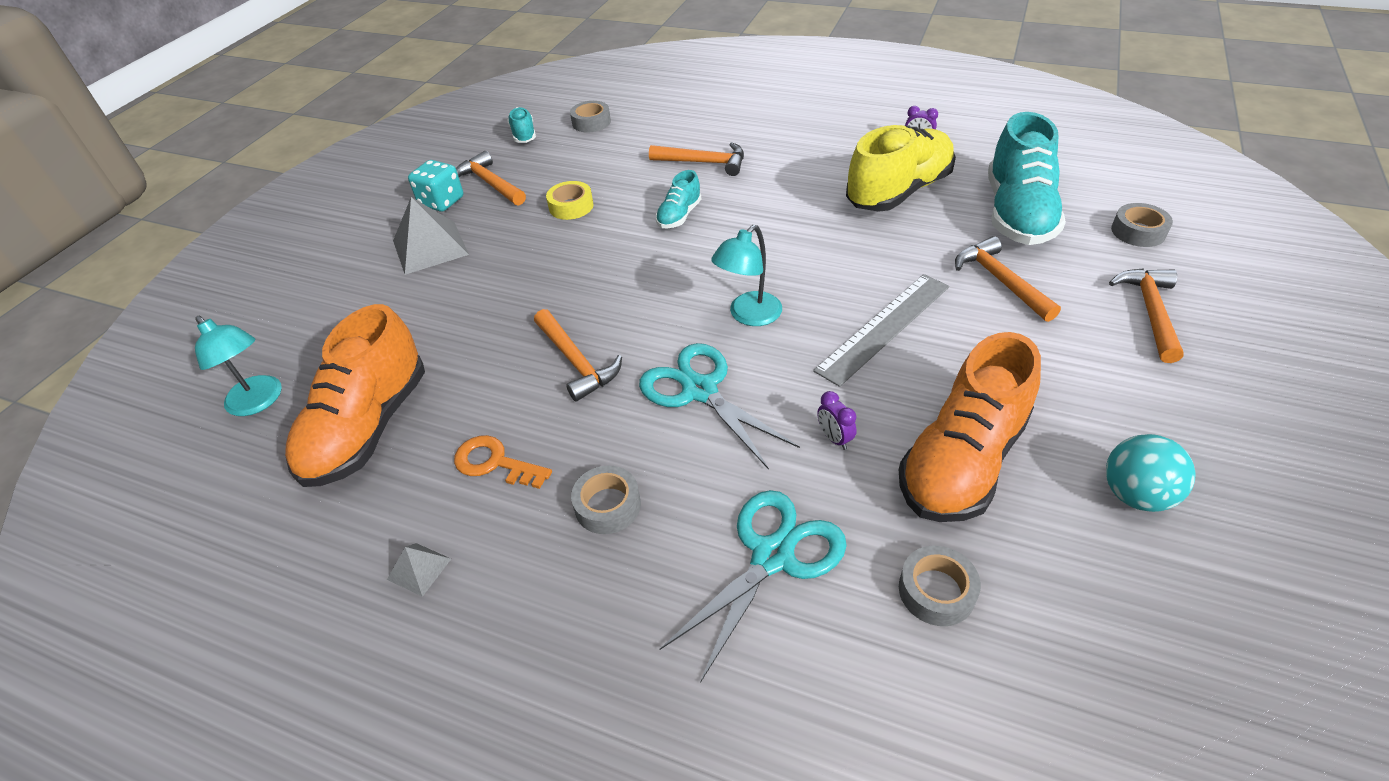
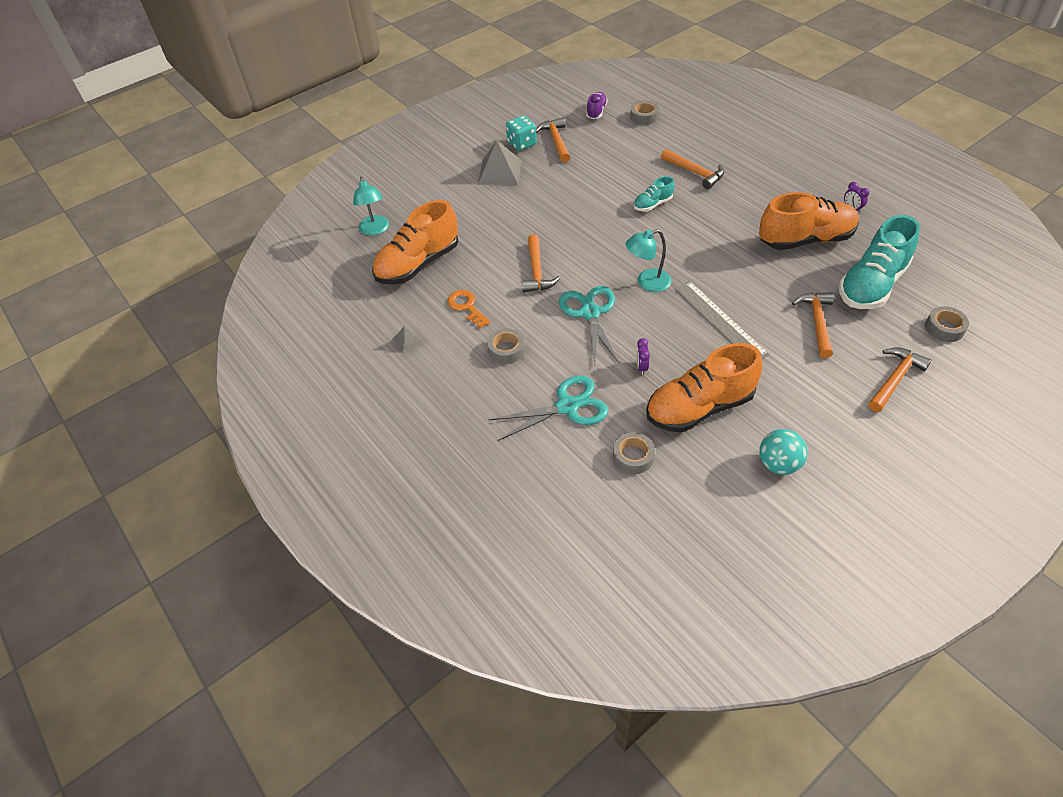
camera: 30 degrees right, 5 degrees up
(523, 135) = (596, 112): turquoise shoe -> purple shoe
(571, 206) = (593, 174): yellow tape -> none
(884, 327) = (719, 321): grey ruler -> grey ruler turned 75 degrees clockwise
(898, 191) = (805, 239): yellow shoe -> orange shoe

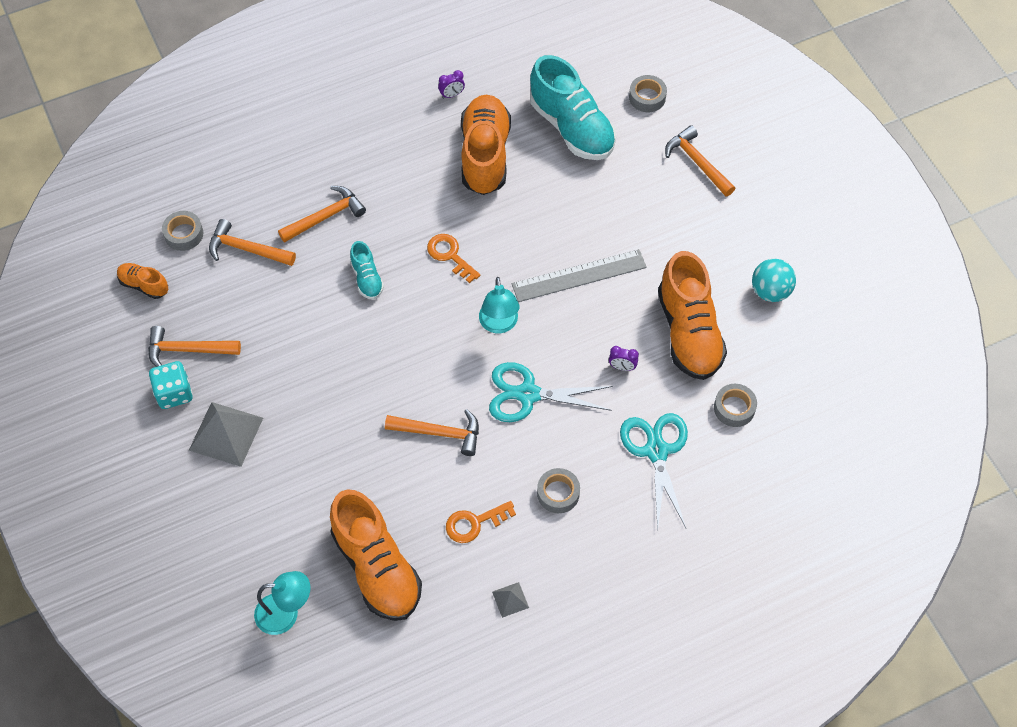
camera: 80 degrees left, 10 degrees up
(596, 112) = (144, 285): purple shoe -> orange shoe
(697, 241) = (450, 255): none -> orange key
(817, 322) = (608, 193): orange hammer -> orange hammer (247, 249)

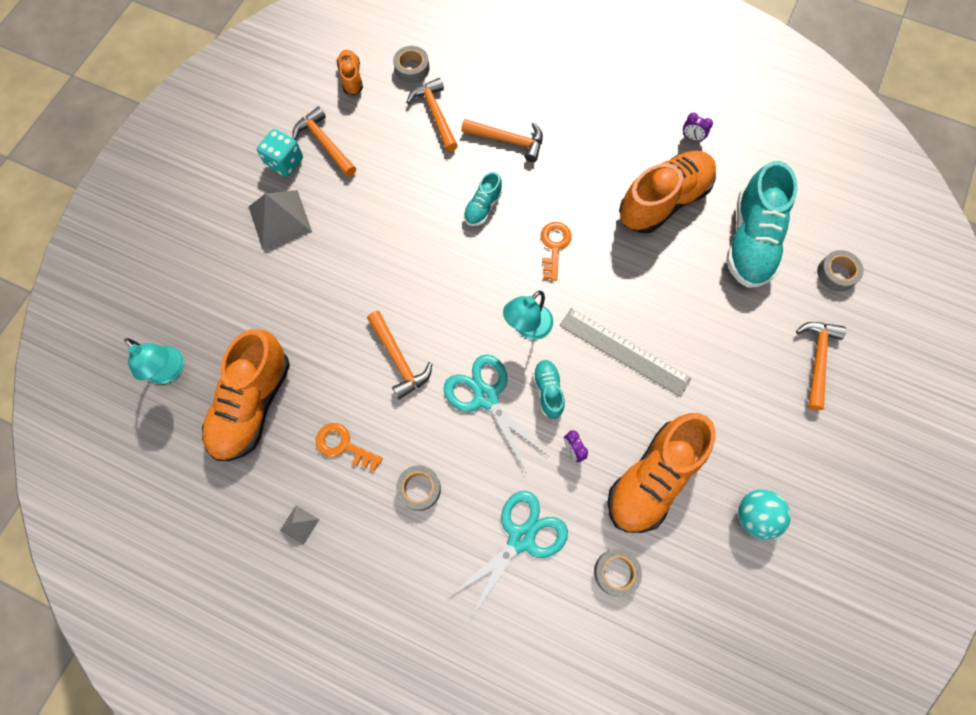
camera: 50 degrees right, 10 degrees up
(562, 349) = (548, 391): none -> turquoise shoe

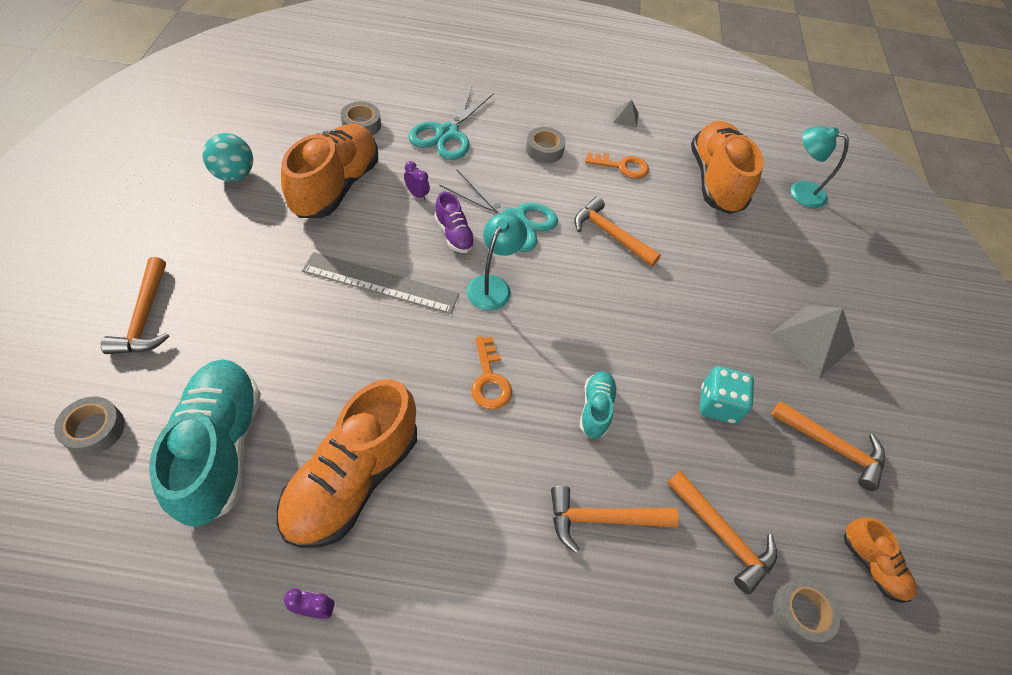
camera: 155 degrees right, 15 degrees down
(285, 162) = (858, 408): turquoise dice -> turquoise dice (718, 404)
(548, 391) = (454, 234): turquoise shoe -> purple shoe

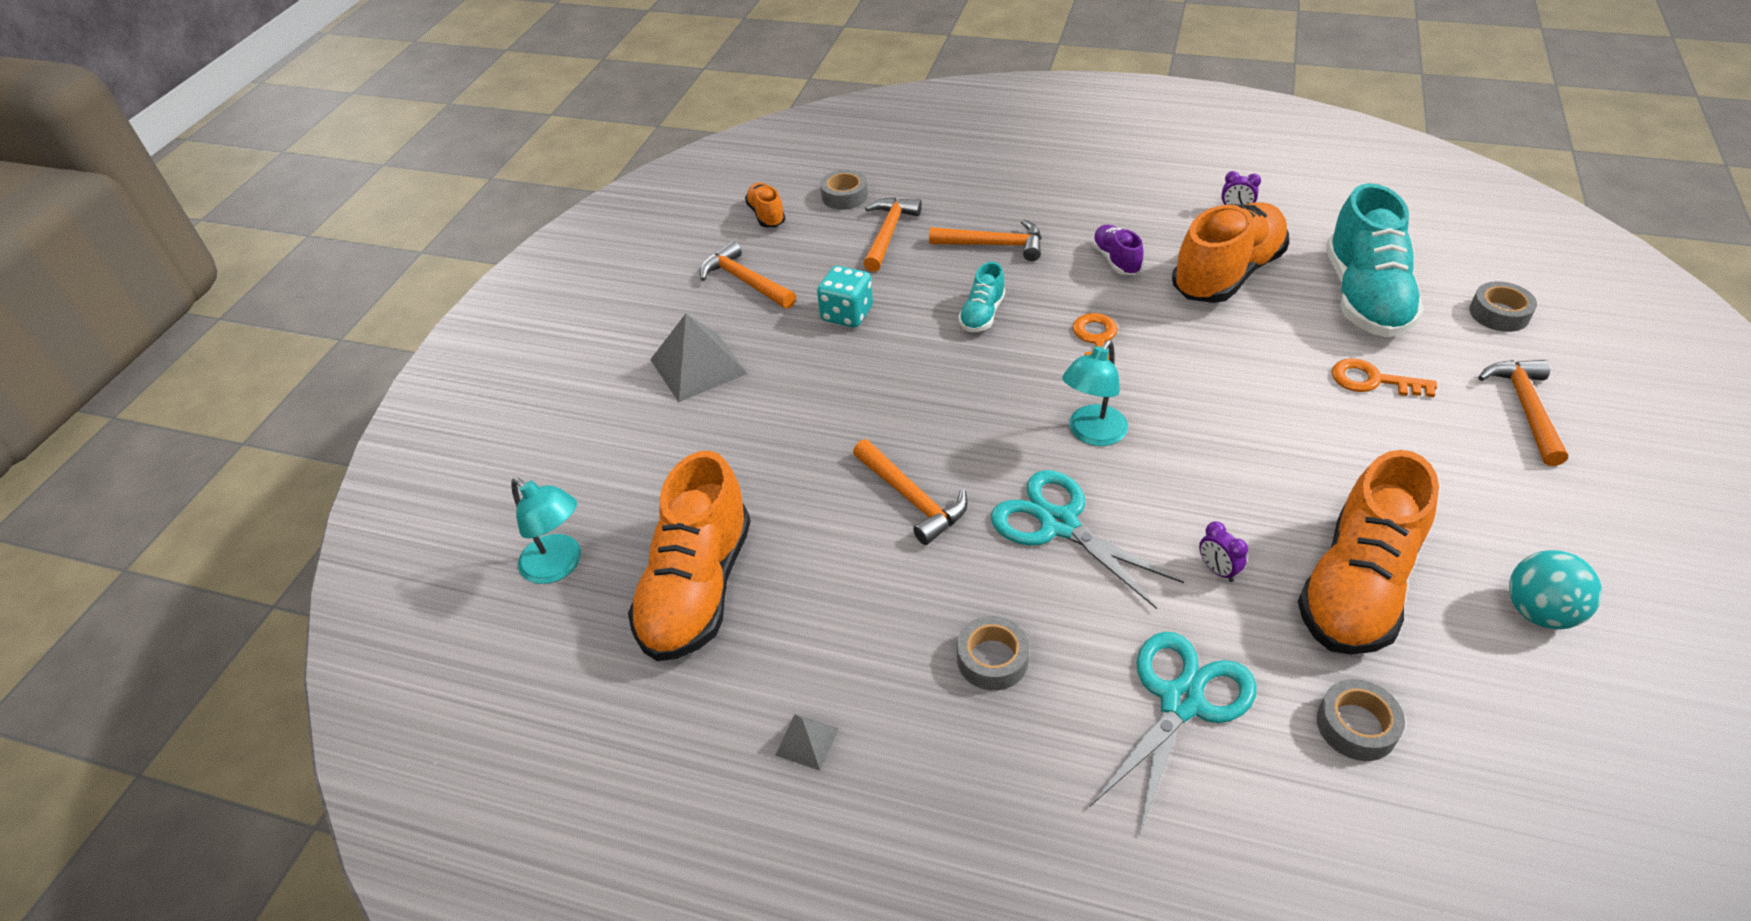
camera: 160 degrees left, 10 degrees down
(380, 283) = (1244, 440): grey ruler -> none
(454, 234) = (1150, 503): purple shoe -> purple shoe (1115, 260)
(622, 167) = (853, 620): orange key -> orange key (1372, 380)
(722, 534) = (888, 234): orange hammer -> orange hammer turned 45 degrees clockwise

